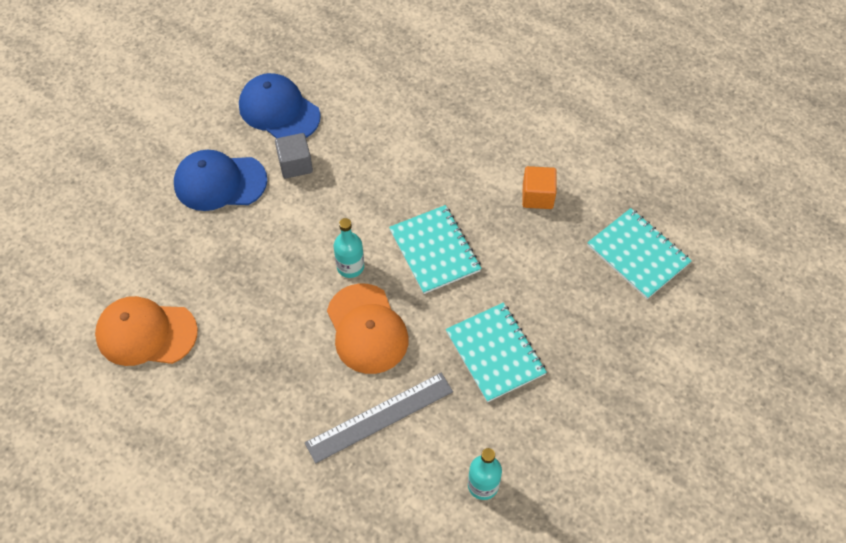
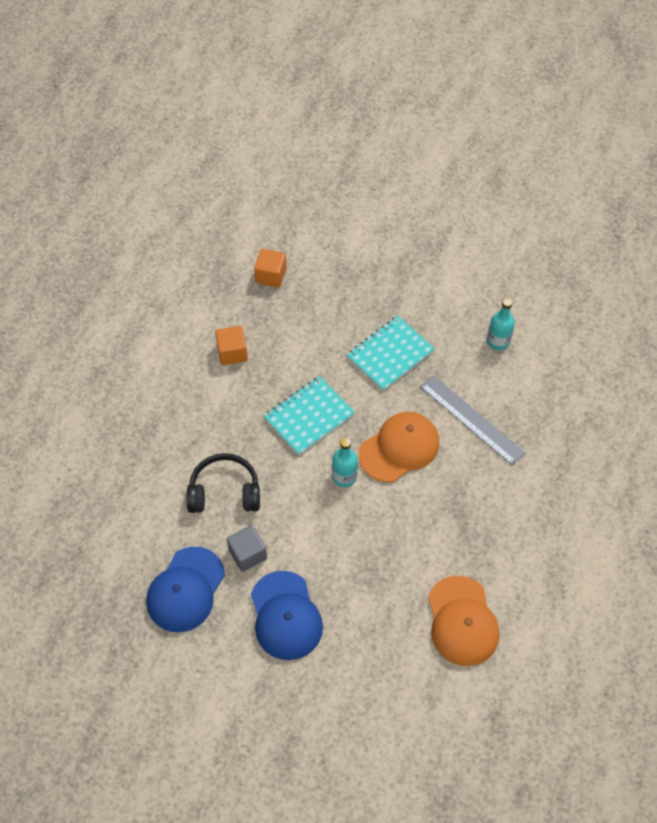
camera: 105 degrees left, 0 degrees up
(370, 158) = (224, 492): none -> black headphones
(638, 254) = (271, 276): turquoise notebook -> orange cube

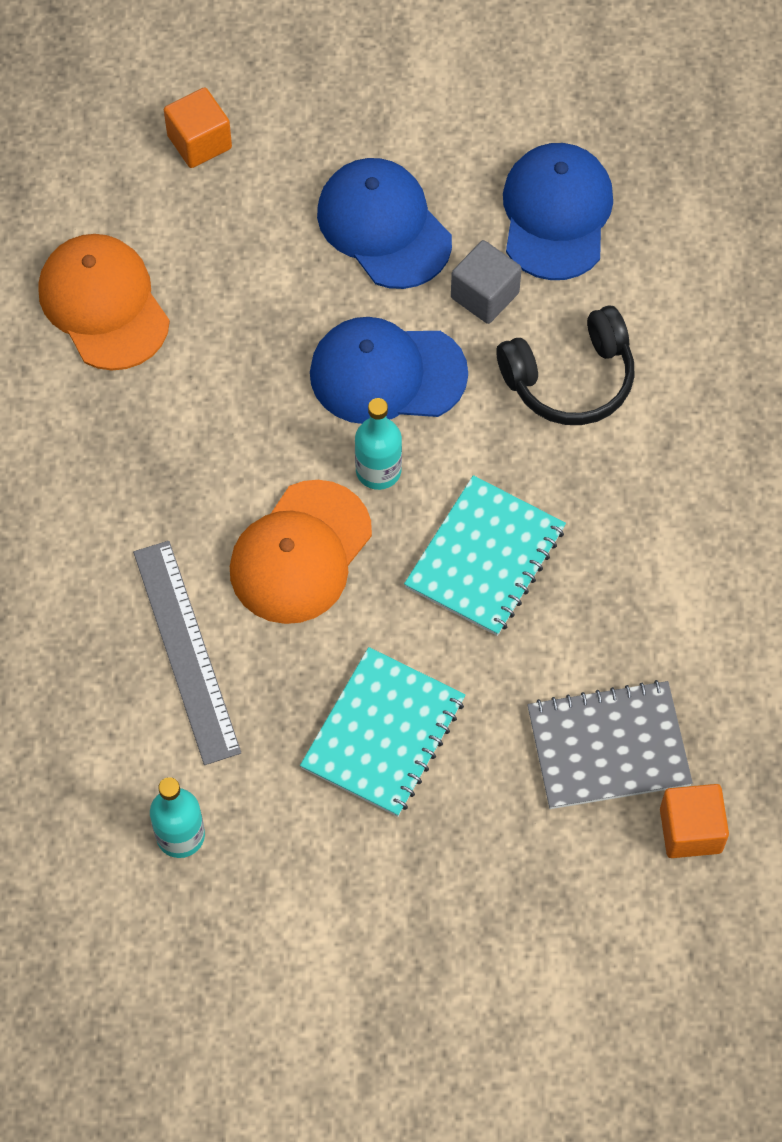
camera: 160 degrees right, 5 degrees up
(232, 353) = (683, 635): orange cube -> orange cube (199, 142)
(290, 318) = (608, 746): none -> grey notebook
(319, 527) = (387, 373): none -> blue cap
(471, 419) = (186, 651): grey ruler -> grey ruler turned 45 degrees clockwise

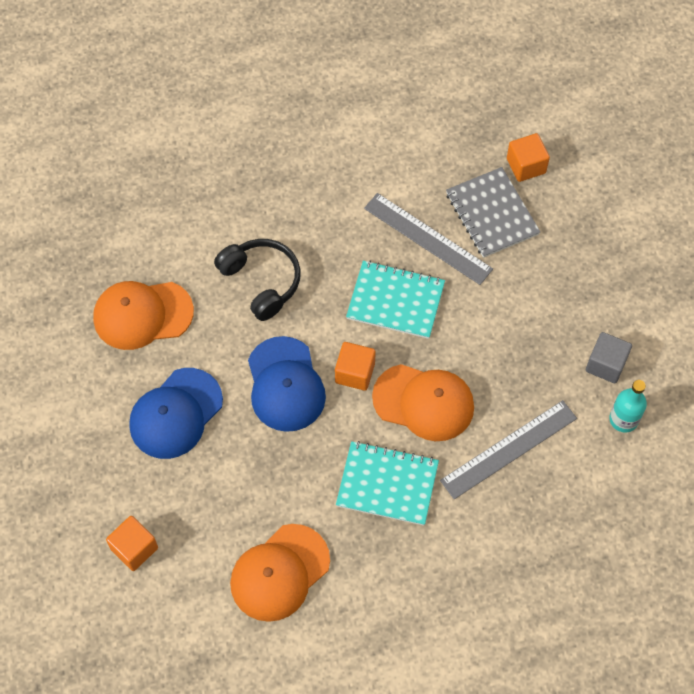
camera: 105 degrees left, 0 degrees up
(378, 470) = (355, 373): turquoise bottle -> orange cube
(383, 734) = (524, 328): turquoise notebook -> turquoise notebook (387, 484)
(484, 295) = (213, 342): grey cube -> grey cube (606, 364)
(556, 214) = (142, 314): blue cap -> orange cap
(586, 635) = (427, 238): none -> grey ruler

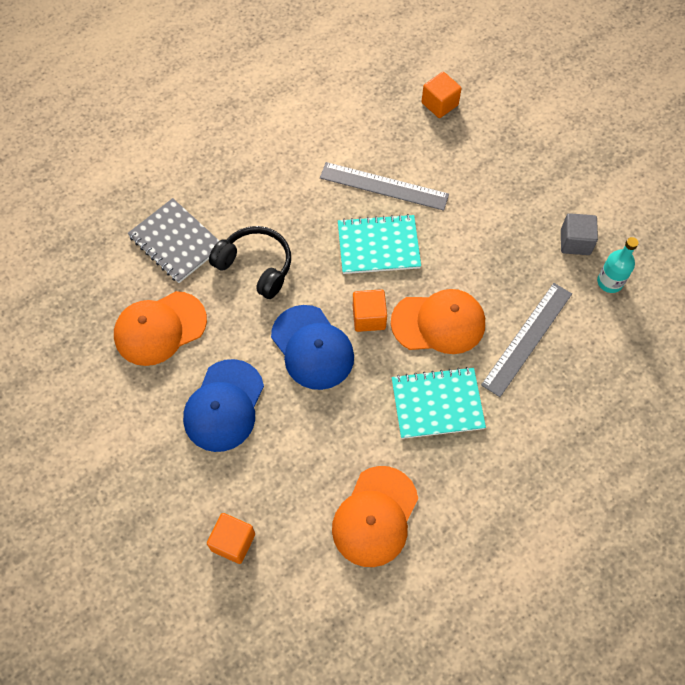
camera: 20 degrees left, 0 degrees up
(492, 214) = (428, 150): grey notebook -> grey notebook (176, 242)

